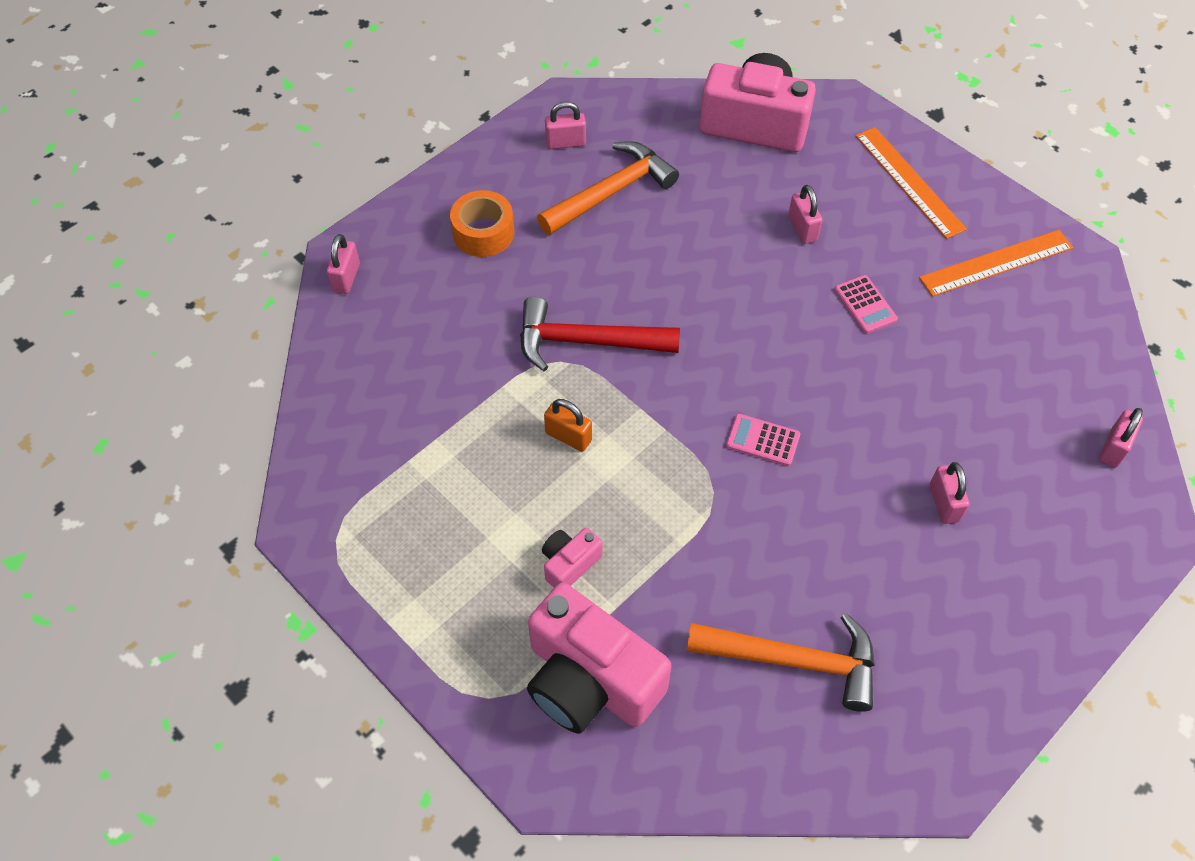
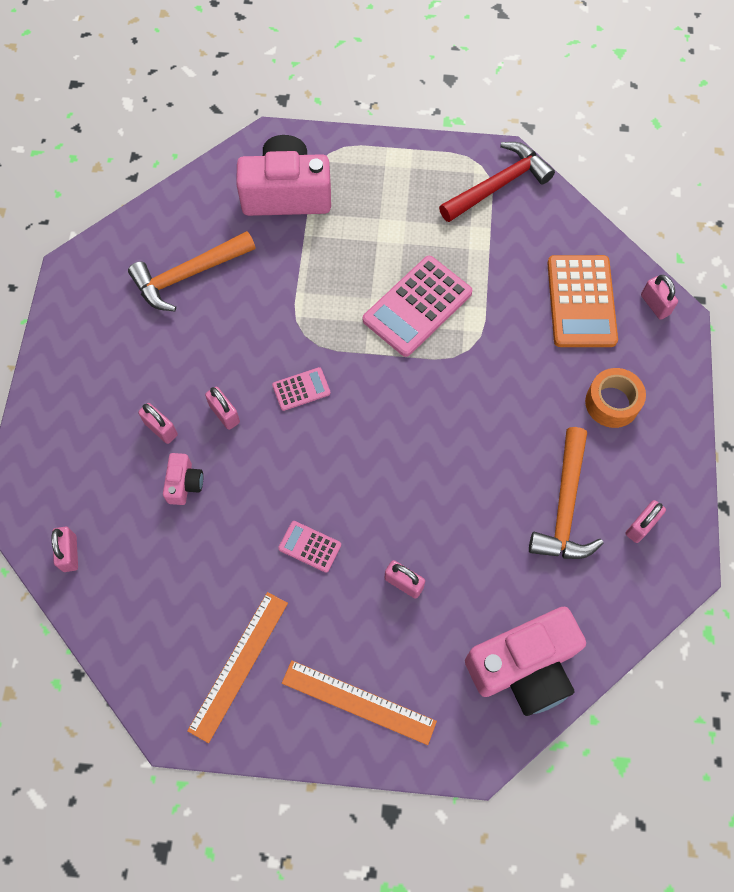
camera: 140 degrees right, 10 degrees up
(407, 327) = (581, 301): none -> orange calculator
(568, 436) = (417, 306): orange padlock -> pink calculator
(569, 564) = (349, 239): pink camera -> pink camera (184, 484)
(587, 342) = (466, 375): red hammer -> red hammer (498, 185)
(863, 471) = (224, 414): none -> pink padlock

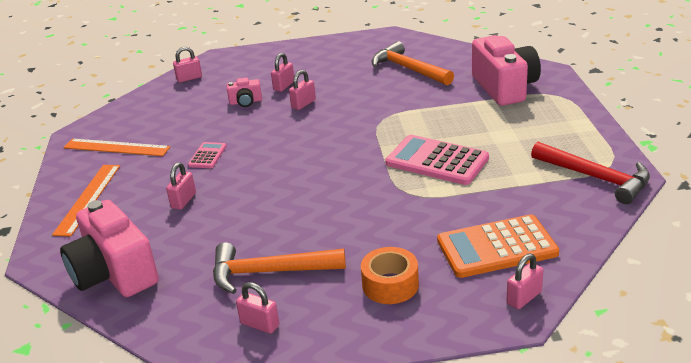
camera: 80 degrees right, 35 degrees down
(301, 389) = (335, 127): pink calculator -> none

